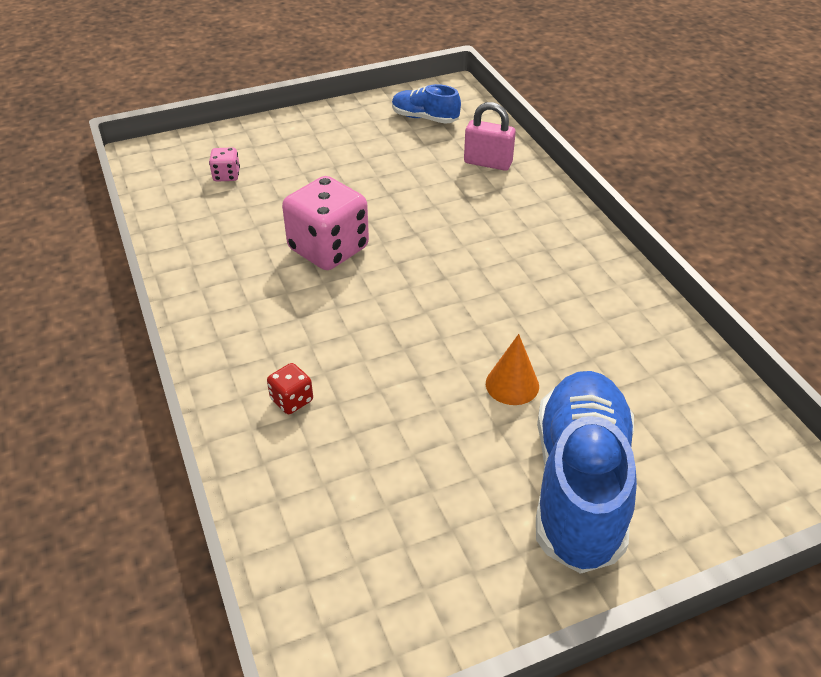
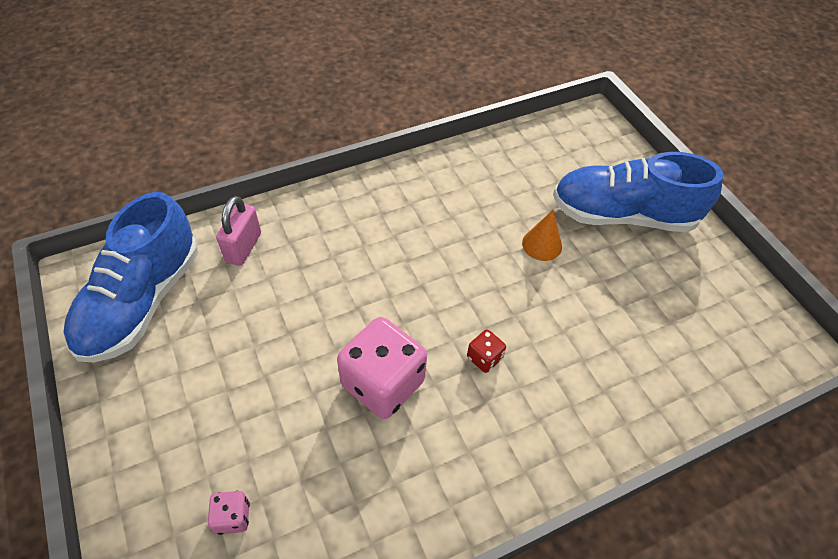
camera: 95 degrees left, 10 degrees up
(292, 400) = (589, 395): red dice -> red dice (484, 358)
(424, 118) = (142, 301): blue shoe -> blue shoe, size x2.01

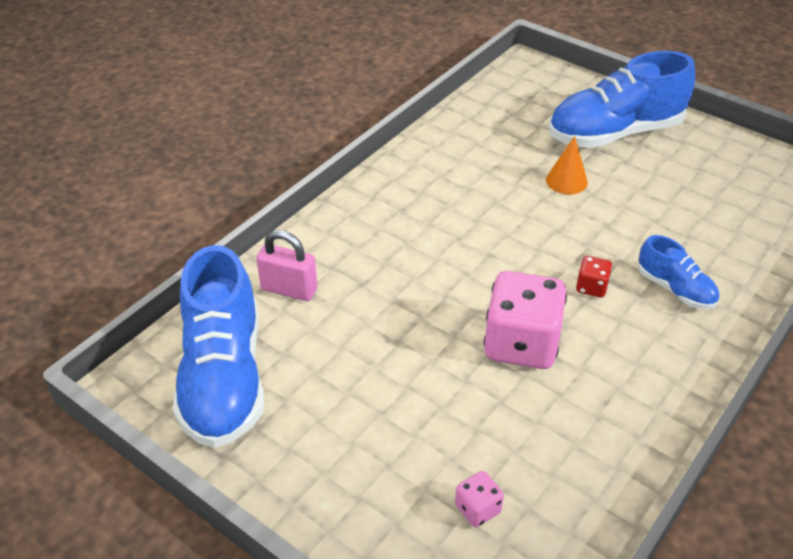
camera: 25 degrees left, 10 degrees down
(243, 247) = (289, 289): pink padlock -> pink padlock turned 60 degrees counterclockwise
(559, 395) = (675, 289): none -> blue shoe

